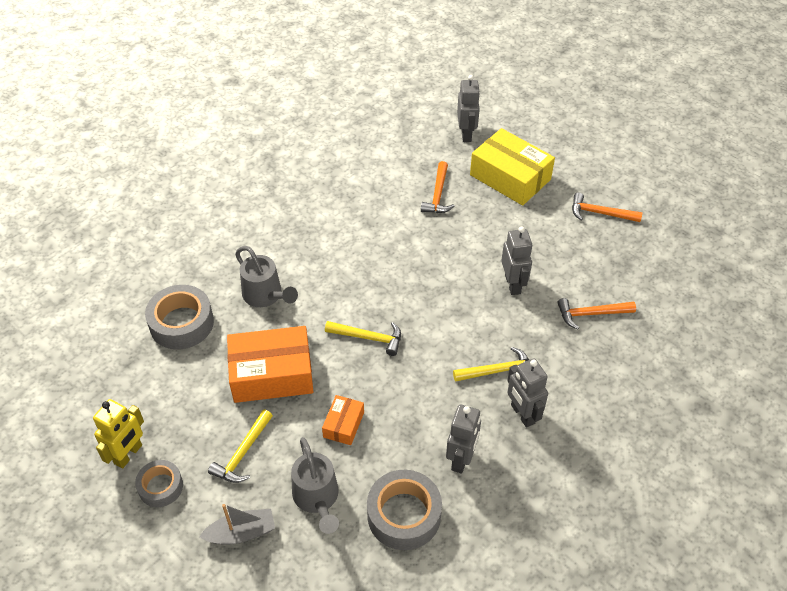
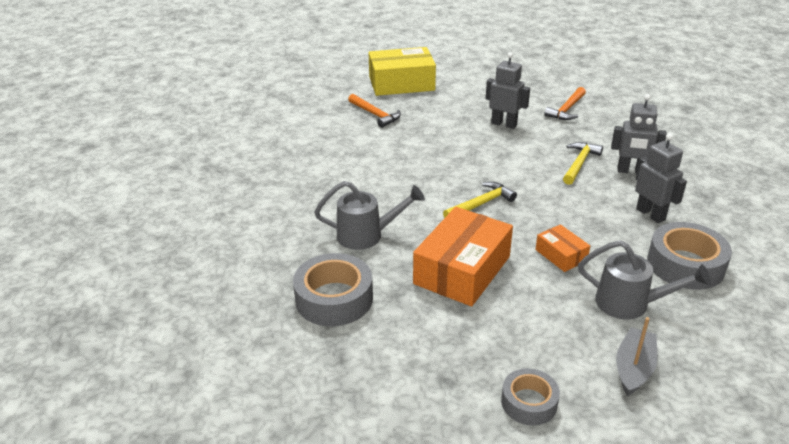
camera: 50 degrees left, 15 degrees down
(128, 454) = (463, 410): yellow robot -> none
(243, 453) = (538, 327): yellow hammer -> none
(466, 134) = (334, 80): grey robot -> none
(600, 213) = (481, 70): orange hammer -> none

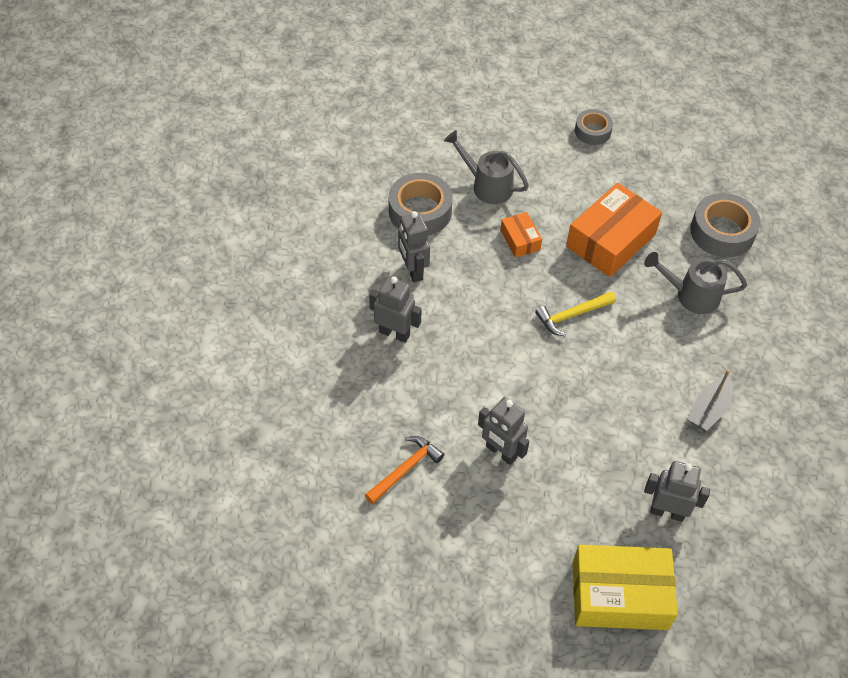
camera: 170 degrees left, 20 degrees up
(375, 114) = (667, 512): orange hammer -> grey robot
(579, 163) = (444, 357): yellow hammer -> none
(634, 368) = (512, 140): grey boat -> grey boat (709, 409)

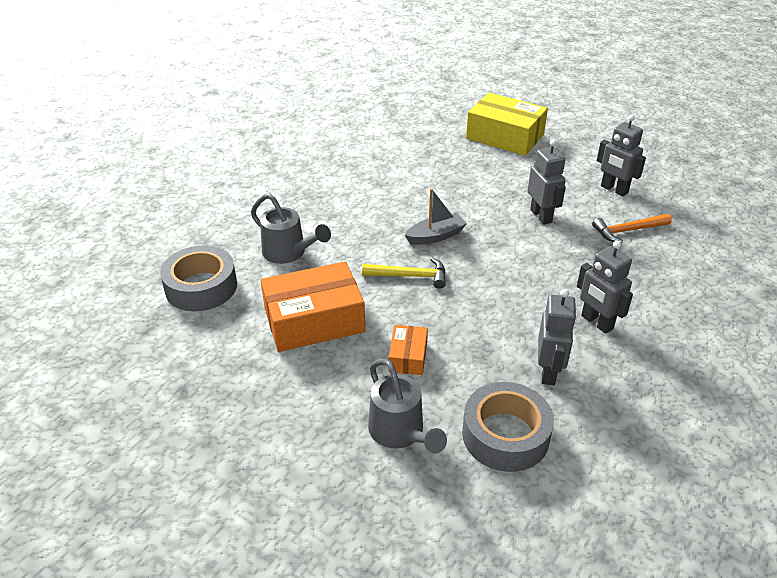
camera: 150 degrees left, 15 degrees down
(592, 131) = (209, 447): grey tape -> none
(667, 512) = (440, 155): grey robot -> grey robot (614, 189)
(709, 409) = (357, 187): grey boat -> grey boat (435, 236)

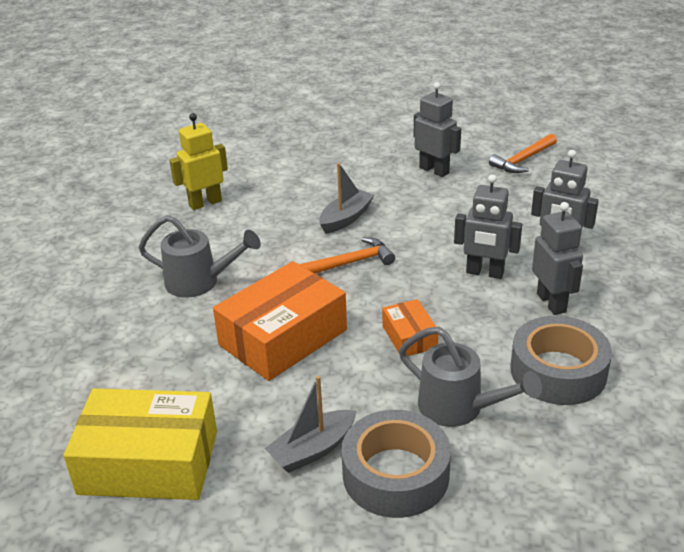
camera: 25 degrees left, 5 degrees down
(201, 287) = (124, 348): grey tape -> grey tape (395, 474)
(268, 420) = (313, 450): none -> grey boat
(339, 188) = (205, 203): none -> yellow robot
(410, 276) = (350, 263): yellow hammer -> orange hammer
(505, 136) = (341, 109): yellow box -> yellow box (149, 462)
(614, 189) = (482, 128): grey robot -> grey robot (484, 273)

